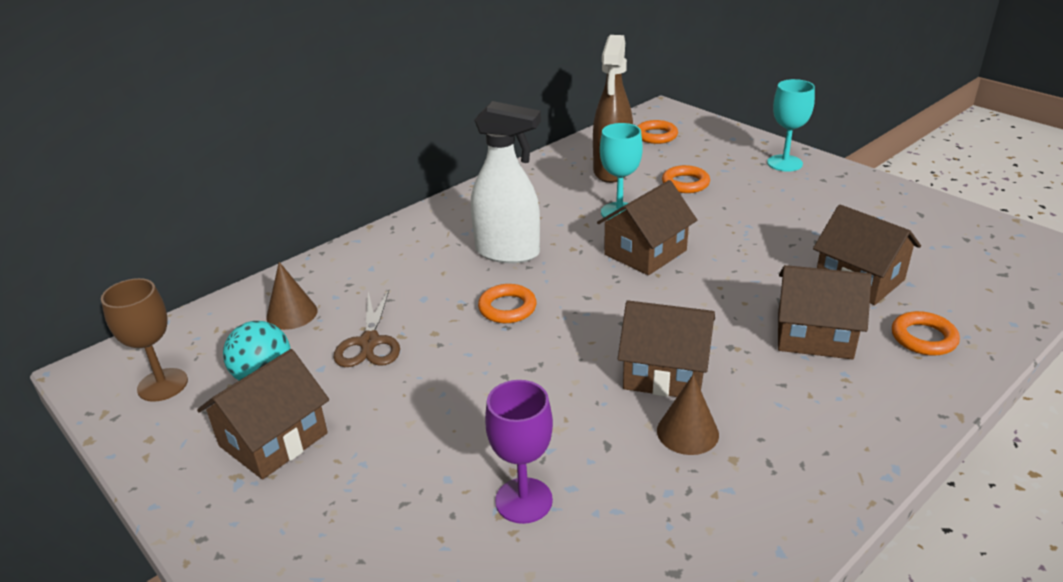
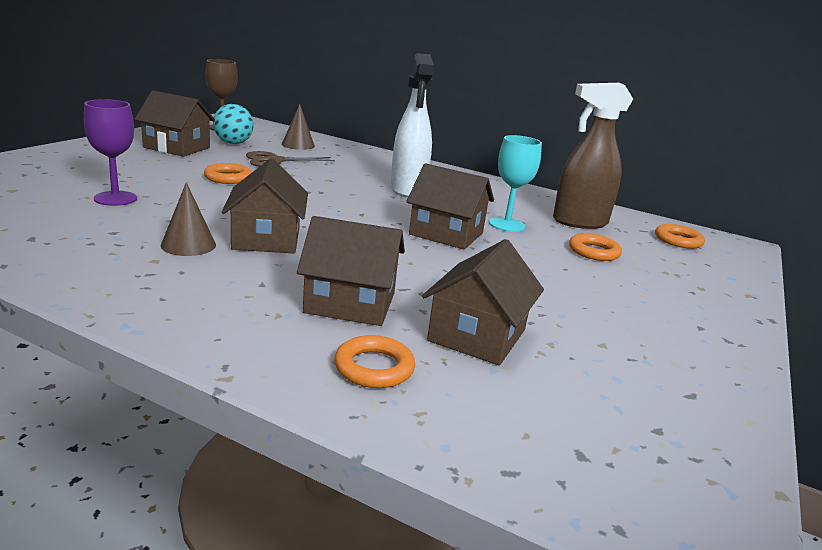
camera: 65 degrees right, 10 degrees down
(507, 308) = (332, 191): orange ring -> orange ring (228, 178)
(784, 163) = (710, 304): turquoise goblet -> none
(814, 335) = (350, 303): brown house -> brown house turned 75 degrees counterclockwise

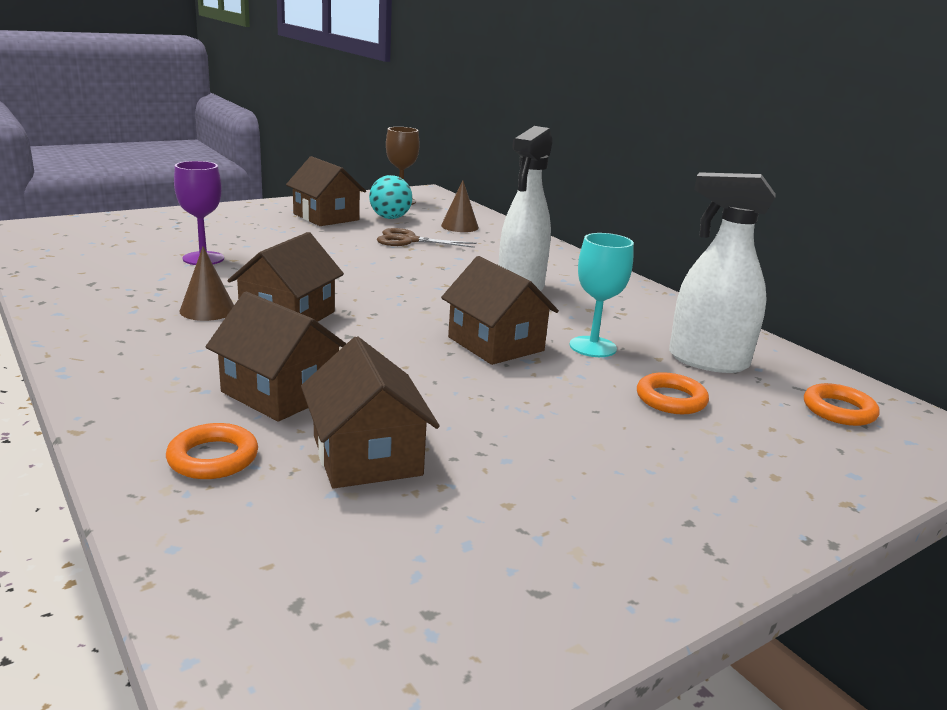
camera: 30 degrees right, 0 degrees up
(228, 178) = (335, 252): orange ring -> none
(477, 335) = (367, 455): brown house -> brown house turned 75 degrees counterclockwise
(579, 222) = (707, 361): brown spray bottle -> white spray bottle

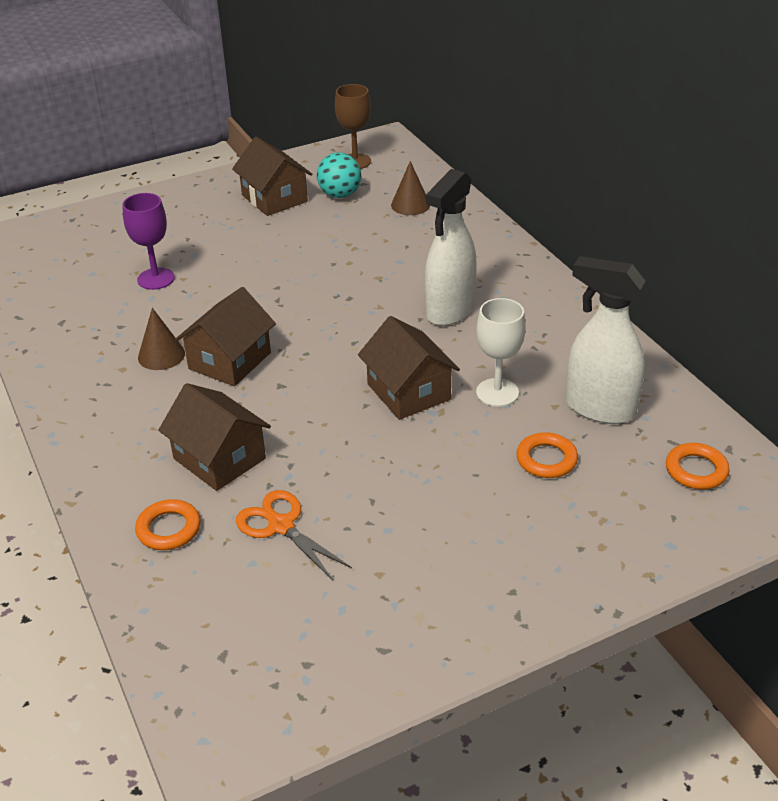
camera: 10 degrees right, 15 degrees up
(367, 455) = (281, 526): brown house -> orange scissors
(409, 240) = (354, 235): brown scissors -> none
(593, 347) = (497, 392): turquoise goblet -> white goblet

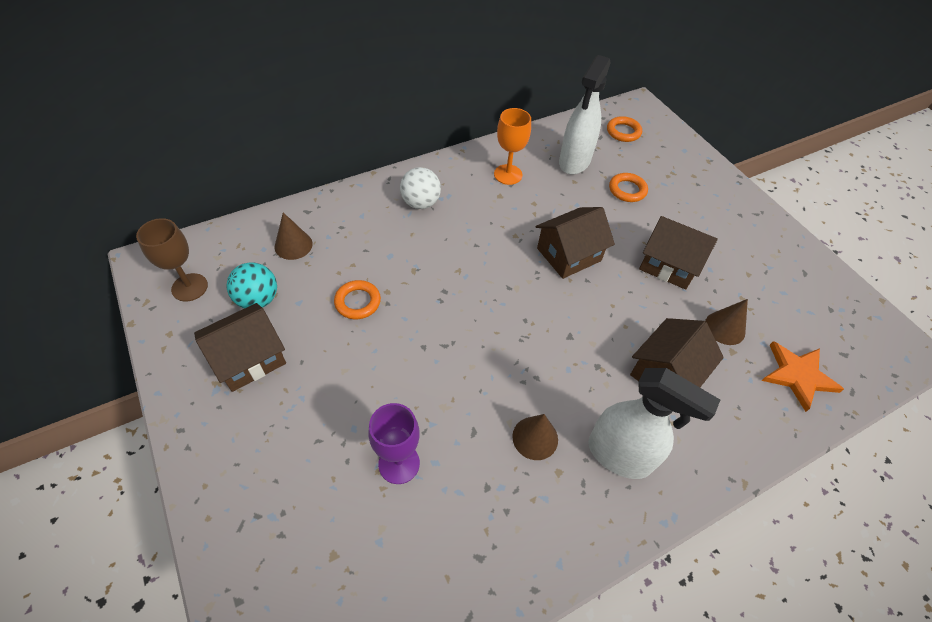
camera: 95 degrees left, 15 degrees up
(169, 529) = (750, 401): orange ring -> orange ring (358, 302)
(196, 588) = (798, 375): none -> orange star
(230, 361) = (539, 377): brown house -> brown house (669, 264)
(281, 526) = (725, 328): orange scissors -> brown cone
(449, 311) = (466, 227): white spray bottle -> white spray bottle (619, 455)
(486, 277) = (421, 203): none -> white ball
(497, 392) = (564, 207): white goblet -> none
(554, 344) = (508, 174): none -> orange goblet

